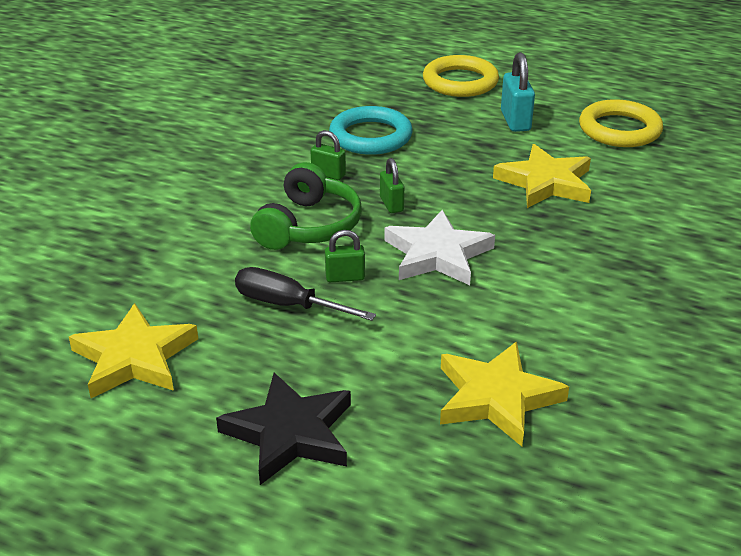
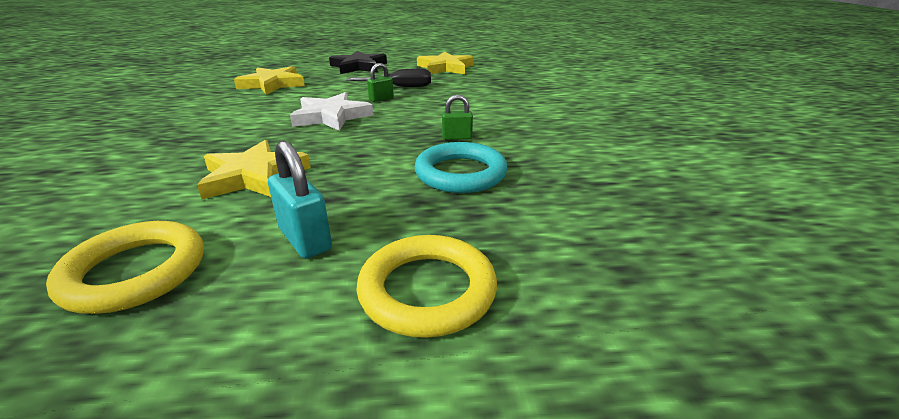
camera: 150 degrees right, 5 degrees down
(308, 226) = (430, 111): green headphones -> none
(391, 204) = (386, 132): green padlock -> none

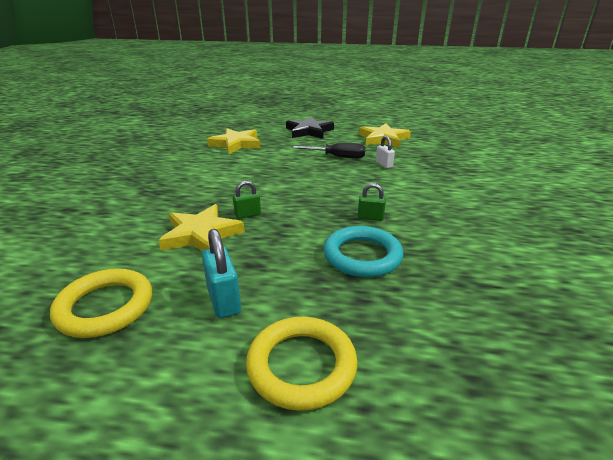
camera: 15 degrees right, 0 degrees up
(331, 116) = (273, 182): white star -> none
(381, 99) = (318, 168): green padlock -> green padlock (247, 215)
(454, 90) = (384, 164): none -> white padlock

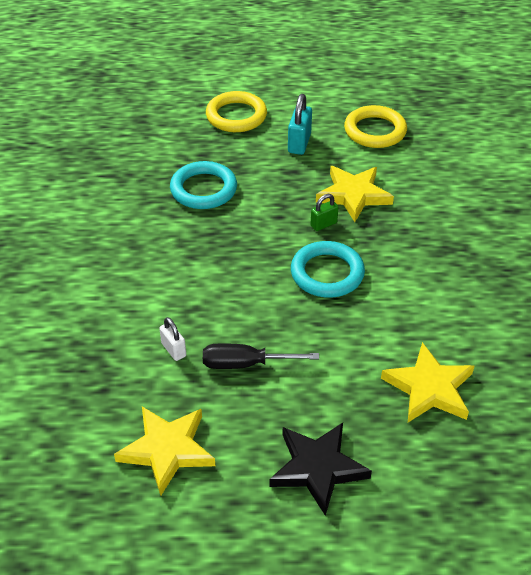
camera: 170 degrees right, 15 degrees up
(224, 300) = (299, 143): turquoise padlock -> turquoise padlock turned 45 degrees clockwise
(264, 187) = (327, 273): none -> turquoise ring
(370, 217) = (196, 236): green padlock -> none

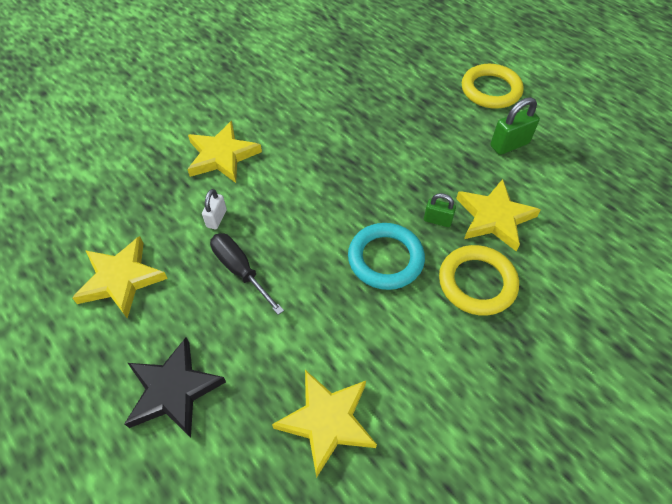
camera: 50 degrees right, 10 degrees up
(106, 307) = (222, 156): none -> yellow star
(203, 189) = (391, 126): turquoise ring -> none
(299, 143) = (509, 144): turquoise padlock -> green padlock
(375, 131) = (589, 181): yellow ring -> yellow ring (477, 283)

